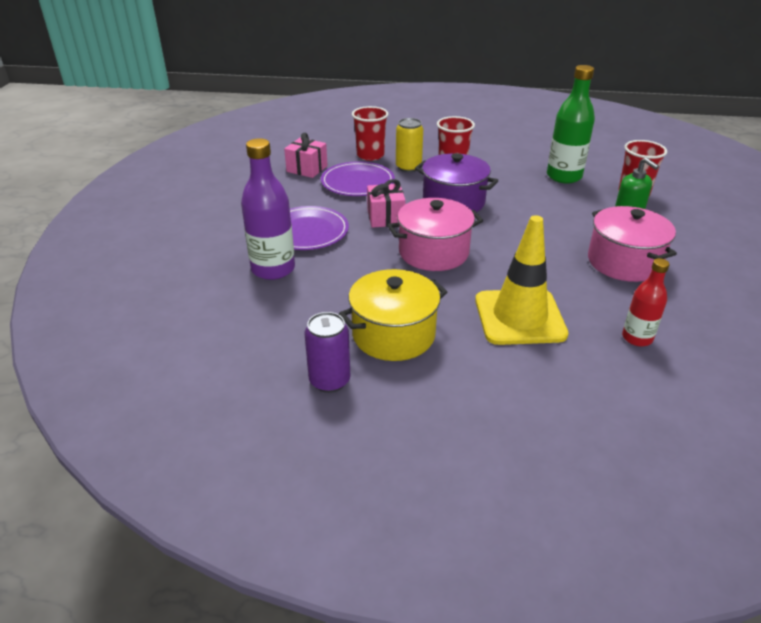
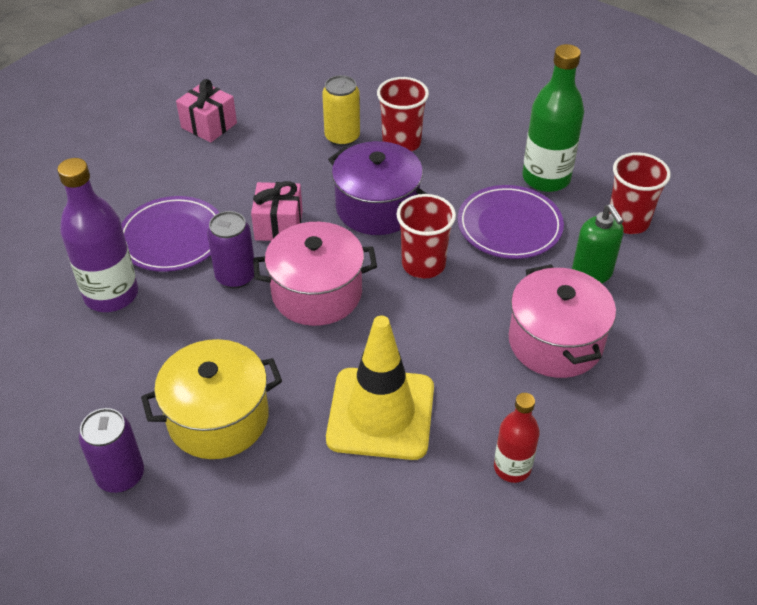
camera: 10 degrees right, 10 degrees up
(357, 182) = (265, 158): purple plate -> purple plate (509, 226)
(367, 249) = (235, 276): none -> purple can
(370, 155) = (300, 109): red cup -> red cup (423, 264)

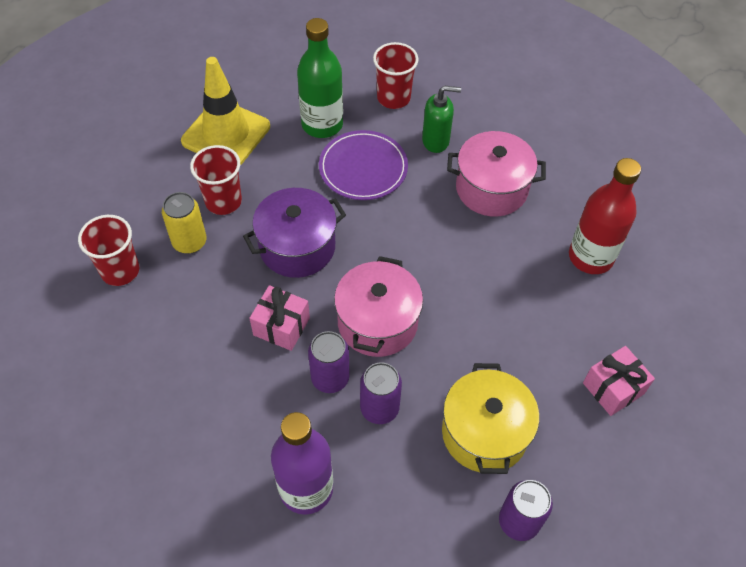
camera: 70 degrees left, 10 degrees up
(172, 237) = (254, 418): purple plate -> none
(209, 125) = (103, 346): pink gift -> pink gift (613, 388)
(216, 323) = (379, 408): none -> purple can
(381, 413) = (518, 318): yellow traffic cone -> yellow traffic cone (226, 134)
(423, 264) = (379, 238): red cup -> red cup (120, 270)
(512, 468) = (590, 257): red bottle -> red bottle, size x1.68

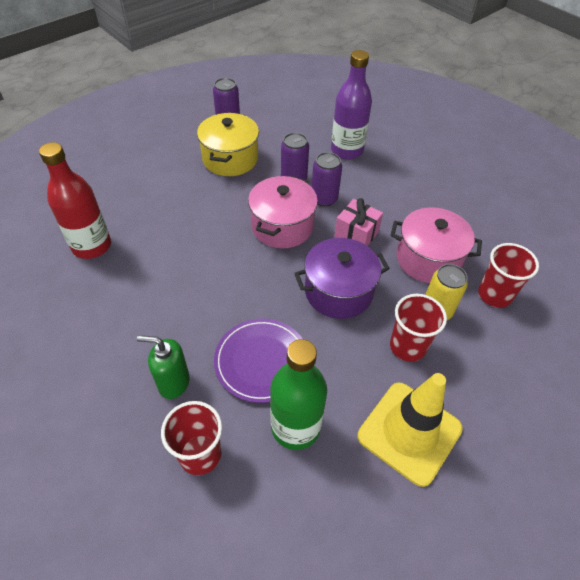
camera: 170 degrees left, 5 degrees down
(491, 189) = (142, 318): pink pot -> pink pot (428, 259)
(613, 388) = (135, 167): pink gift -> none

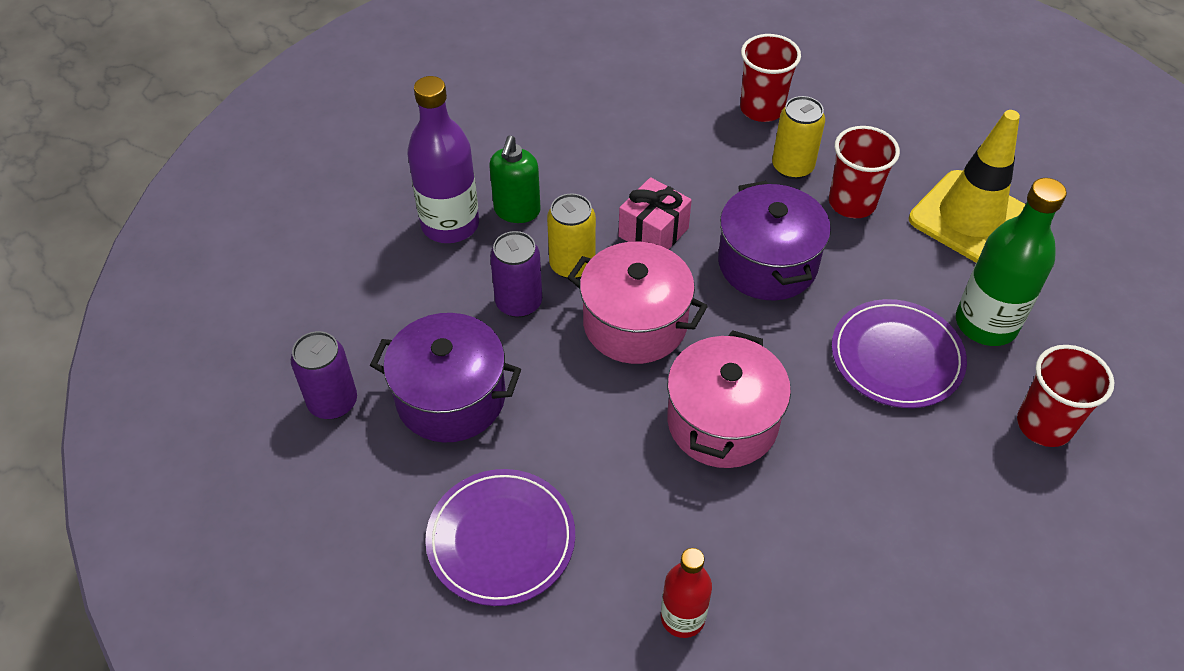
camera: 85 degrees left, 0 degrees up
(92, 246) = (682, 617): red bottle -> red bottle, size x0.60
(147, 180) = (501, 539): none -> purple plate
(173, 382) = (946, 462): green soap dispenser -> green soap dispenser (517, 211)
(230, 159) = (451, 398): yellow pot -> purple pot
(324, 199) = (572, 265): purple can -> yellow can
(428, 259) = (702, 161): pink pot -> pink pot (722, 422)

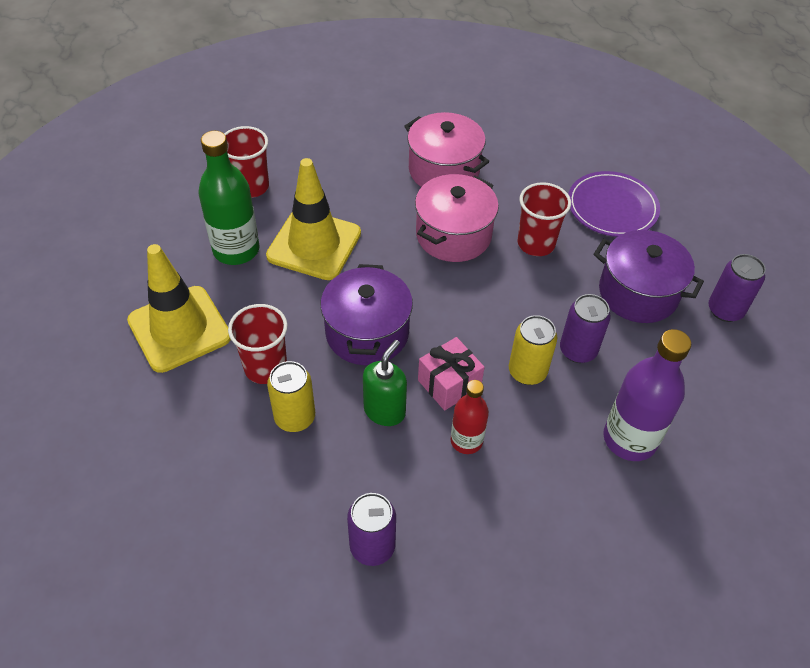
camera: 165 degrees left, 0 degrees up
(517, 211) = (565, 438): green soap dispenser -> green soap dispenser (384, 411)
(635, 323) = (490, 312): pink pot -> pink pot (444, 170)
(668, 93) = (372, 546): none -> purple can
(682, 617) = (516, 153): red bottle -> red bottle (466, 441)
(762, 109) = (285, 496): red cup -> red cup (536, 244)
(896, 357) = (314, 245): purple plate -> yellow traffic cone

